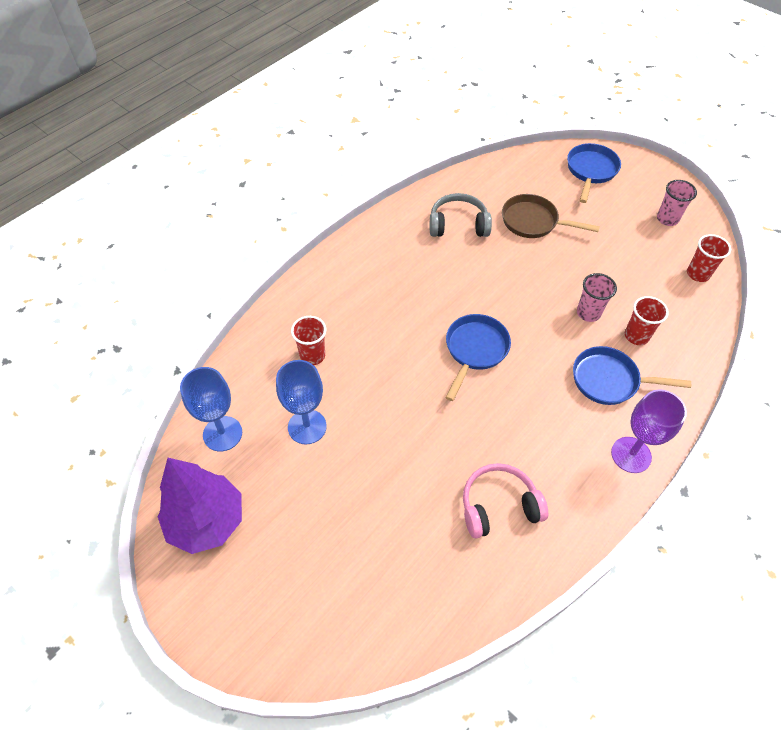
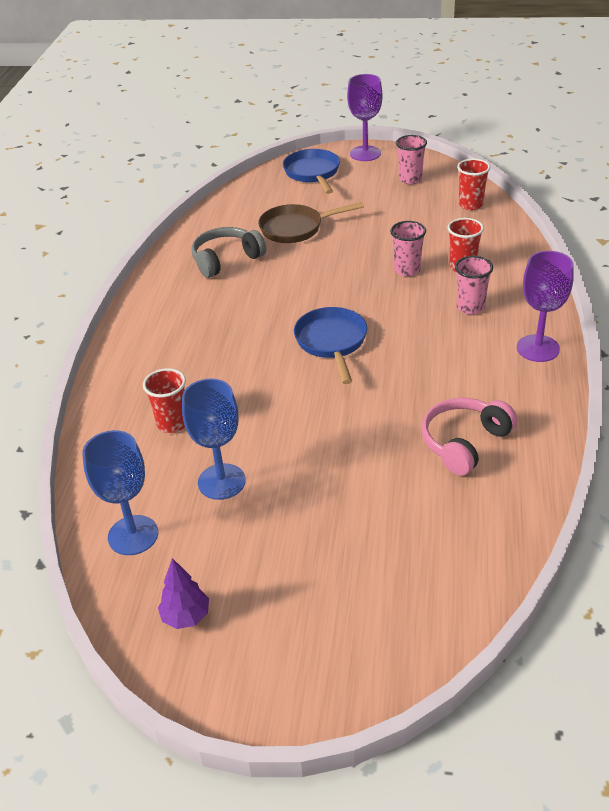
camera: 30 degrees left, 15 degrees down
(207, 521) = (186, 617): purple tree -> purple tree, size x0.48
(609, 380) = (470, 307): blue pan -> pink cup
(651, 171) = (365, 153): none -> purple goblet

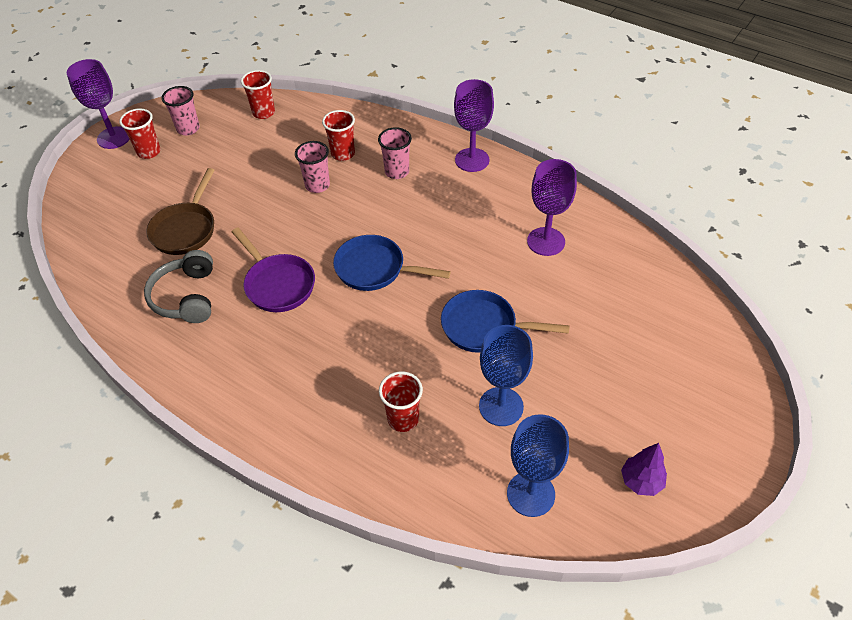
camera: 65 degrees left, 10 degrees up
(272, 297) = (278, 284): none -> purple pan
(313, 173) = (105, 183): blue pan -> blue pan (484, 327)
(365, 175) = (149, 152): none -> red cup
(464, 442) = (546, 241): pink headphones -> purple goblet

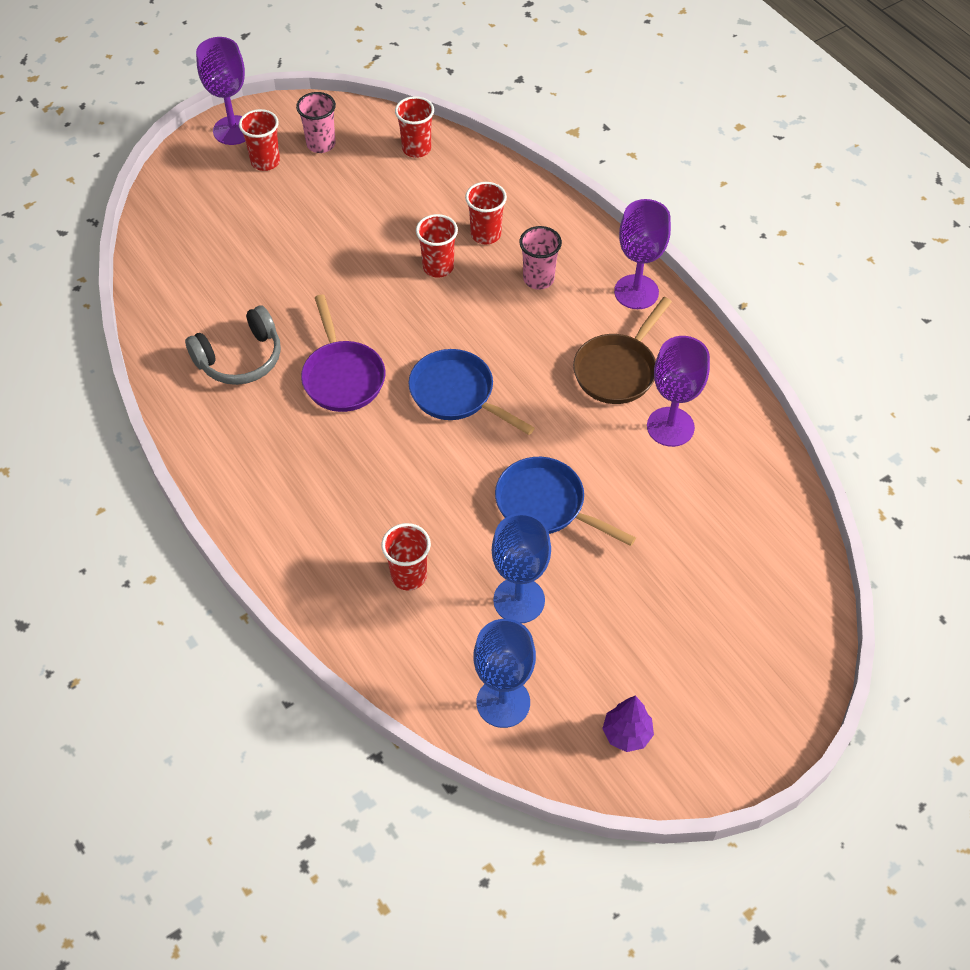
camera: 20 degrees right, 5 degrees up
(185, 229) = (269, 276): brown pan -> brown pan (618, 370)
(186, 297) = (240, 358): grey headphones -> grey headphones turned 135 degrees counterclockwise
(317, 185) = (438, 267): pink cup -> red cup

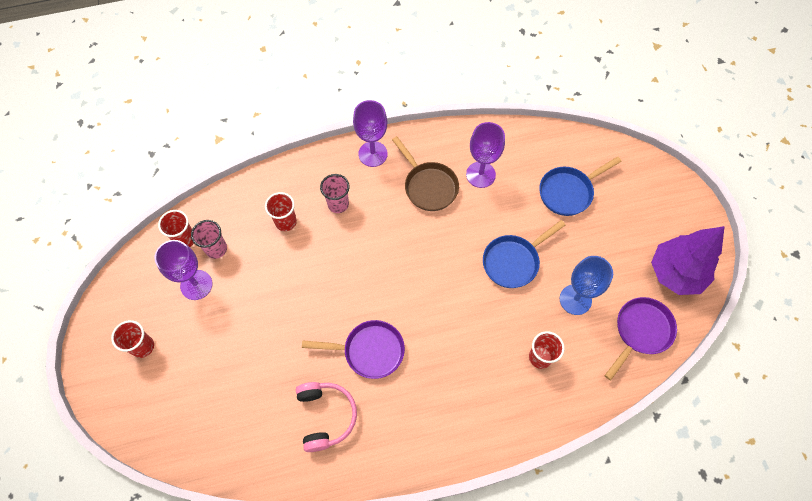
camera: 70 degrees left, 10 degrees up
(233, 130) = (96, 361): purple goblet -> purple goblet (196, 285)
(240, 358) = (325, 416): grey headphones -> pink headphones
(321, 144) = (146, 302): pink cup -> pink cup (216, 249)
(438, 267) = (301, 260): red cup -> none
(456, 394) = (412, 284): blue pan -> blue pan (568, 192)
(503, 702) = (641, 331): blue goblet -> purple pan
(626, 734) = (675, 273): purple tree -> purple tree, size x2.08

